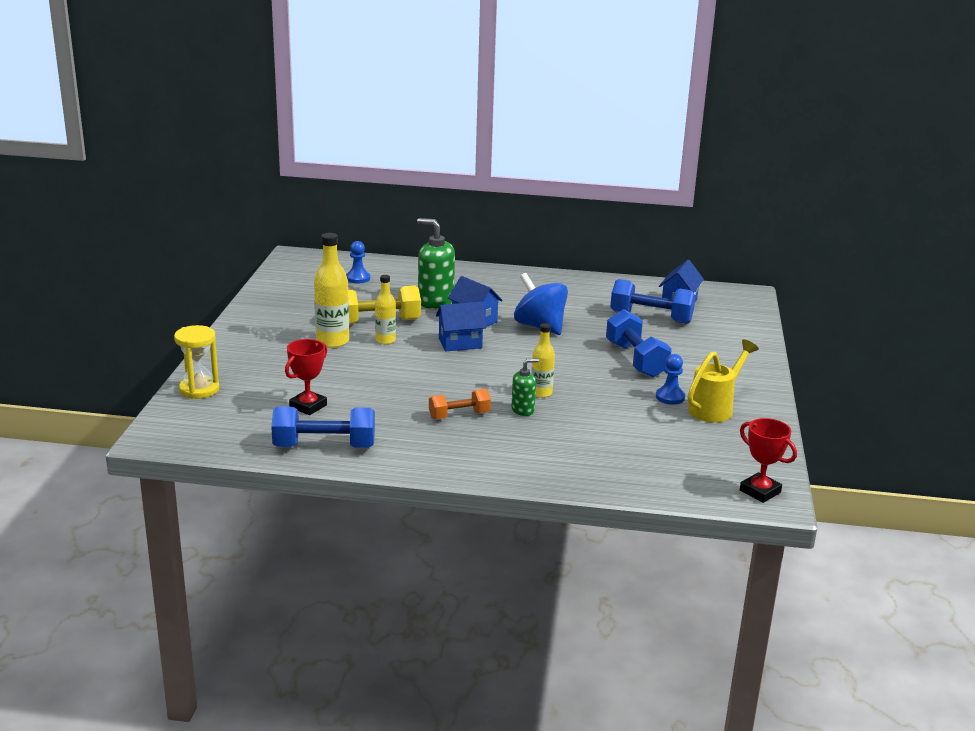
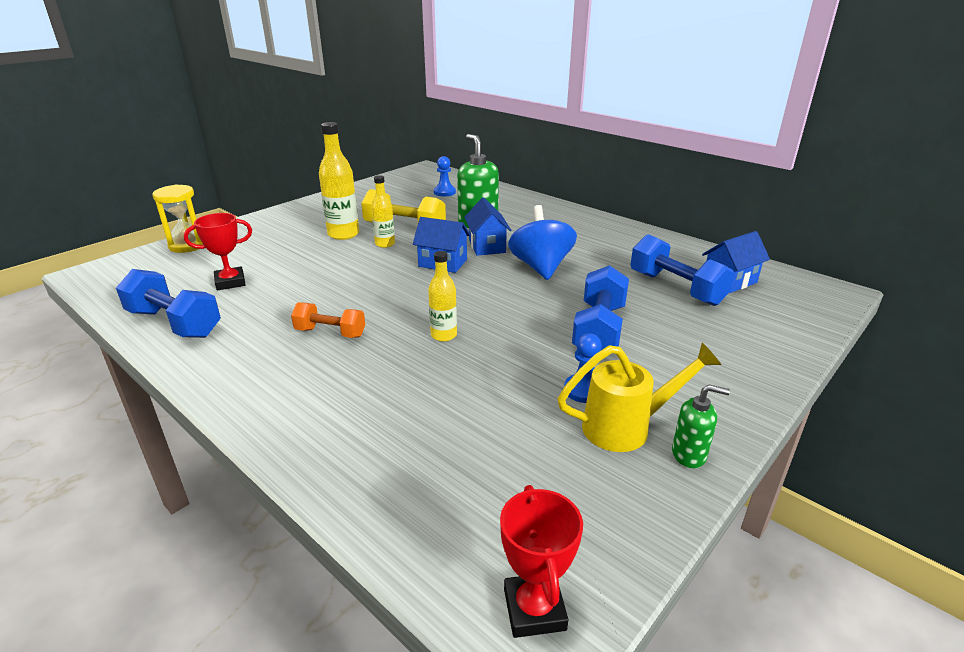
camera: 35 degrees right, 5 degrees up
(523, 410) = (397, 348): green soap dispenser -> green soap dispenser (689, 454)

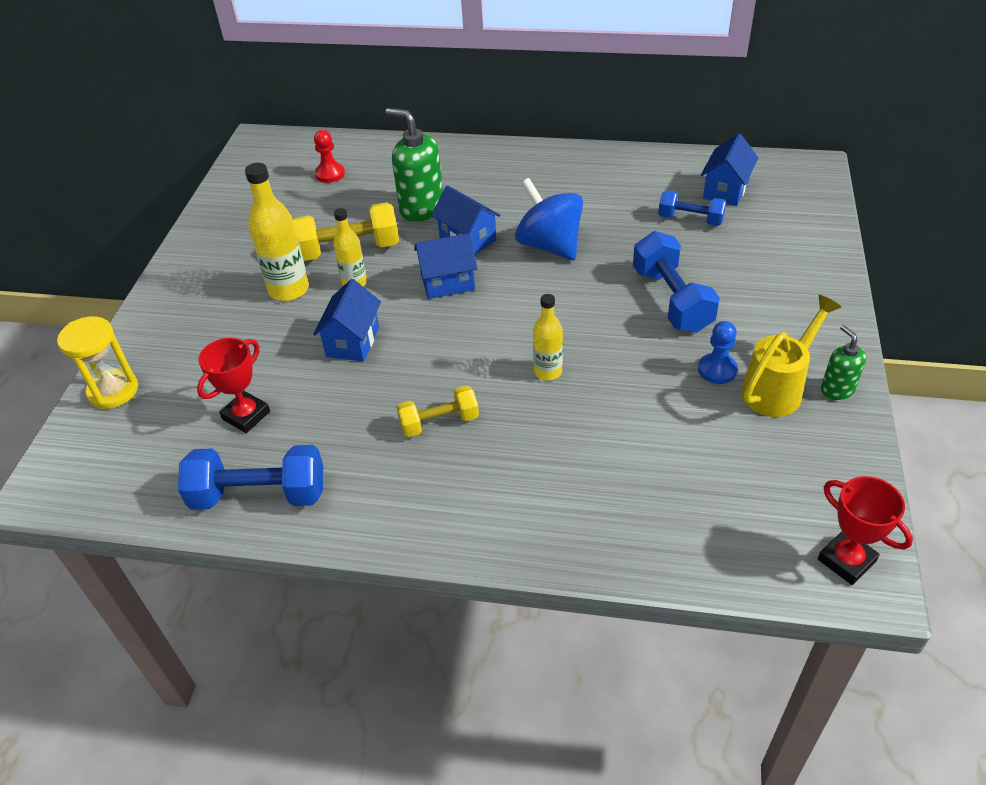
camera: 30 degrees left, 15 degrees up
(330, 333) = (439, 422): orange dumbbell -> yellow dumbbell
(341, 271) = (353, 342): none -> blue house
(444, 192) = (330, 174): blue pawn -> red pawn
(676, 288) = (690, 219): blue dumbbell -> blue dumbbell, size x0.62
(689, 454) = (837, 389): green soap dispenser -> green soap dispenser turned 90 degrees counterclockwise

